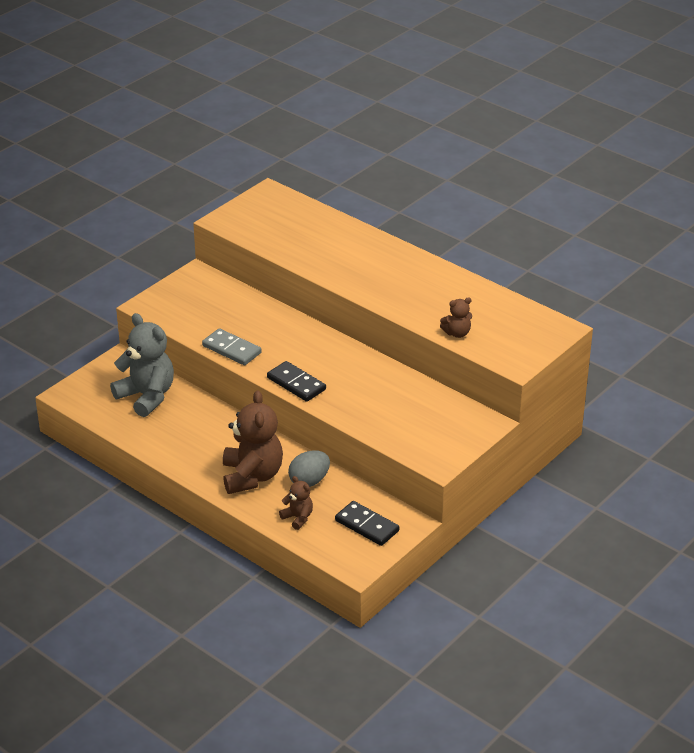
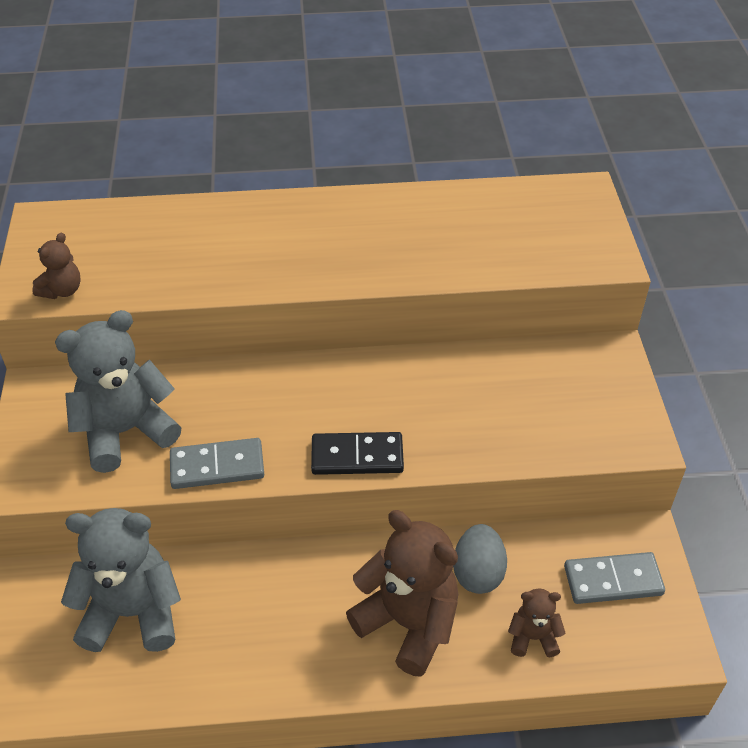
camera: 45 degrees left, 10 degrees up
(212, 313) = (126, 431): none -> grey teddy bear
(367, 525) = (613, 580): black domino -> grey domino
(457, 333) = (501, 263): brown teddy bear -> brown teddy bear (62, 290)

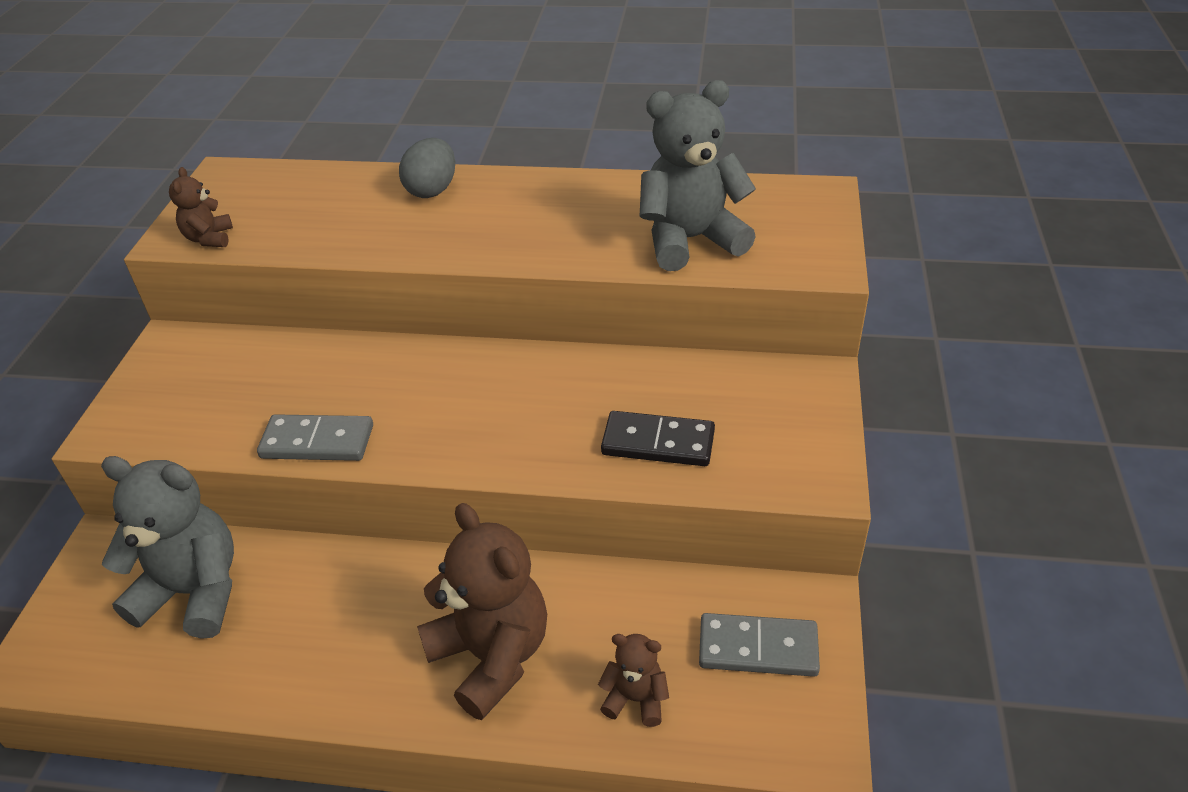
camera: 15 degrees right, 5 degrees down
(62, 290) = (209, 238): brown teddy bear -> brown teddy bear turned 135 degrees clockwise
(126, 431) = (238, 394): grey teddy bear -> grey teddy bear (690, 240)
(357, 456) = (474, 452): black domino -> black domino (658, 443)
(478, 573) = (594, 612): grey egg -> grey egg (432, 190)

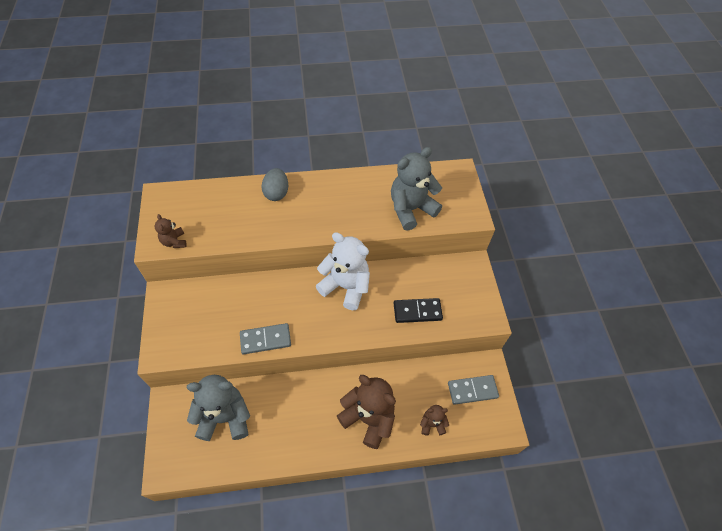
camera: 20 degrees left, 15 degrees up
(520, 378) = (346, 286): none -> white teddy bear

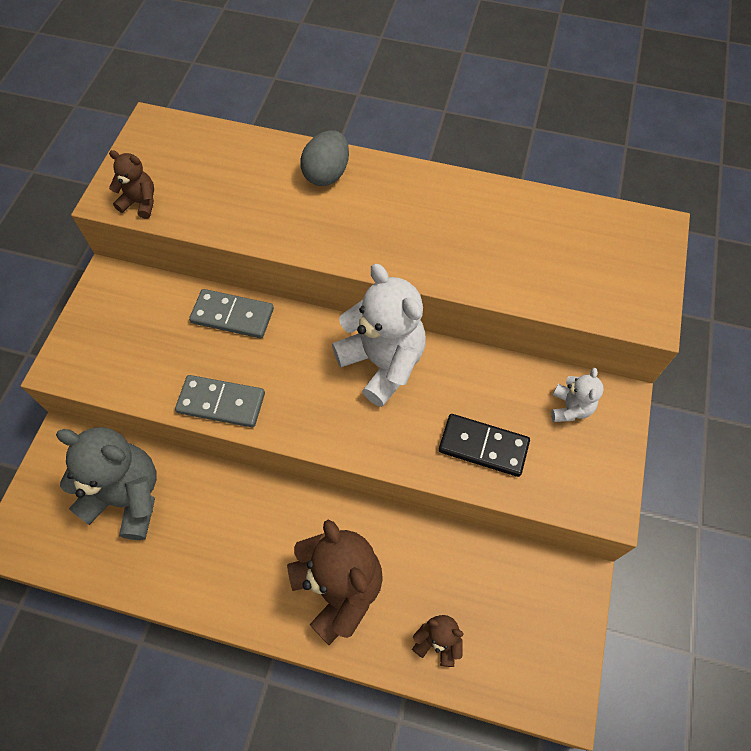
camera: 25 degrees right, 5 degrees up
(174, 242) = (140, 203): brown teddy bear -> brown teddy bear turned 105 degrees clockwise
(411, 209) = (538, 268): grey teddy bear -> none
(452, 276) = (570, 408): none -> white teddy bear
(472, 390) = (531, 613): grey domino -> grey domino (232, 315)

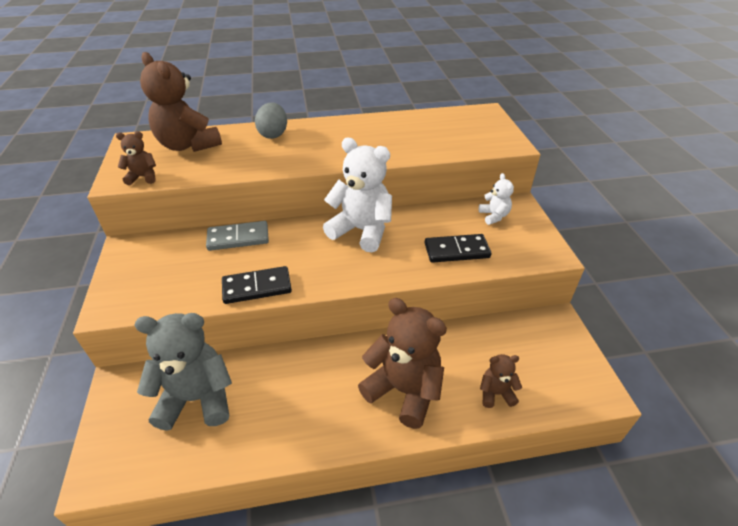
camera: 25 degrees left, 20 degrees down
(214, 159) = (188, 145): none -> brown teddy bear
(221, 402) = (257, 287): grey domino -> black domino

